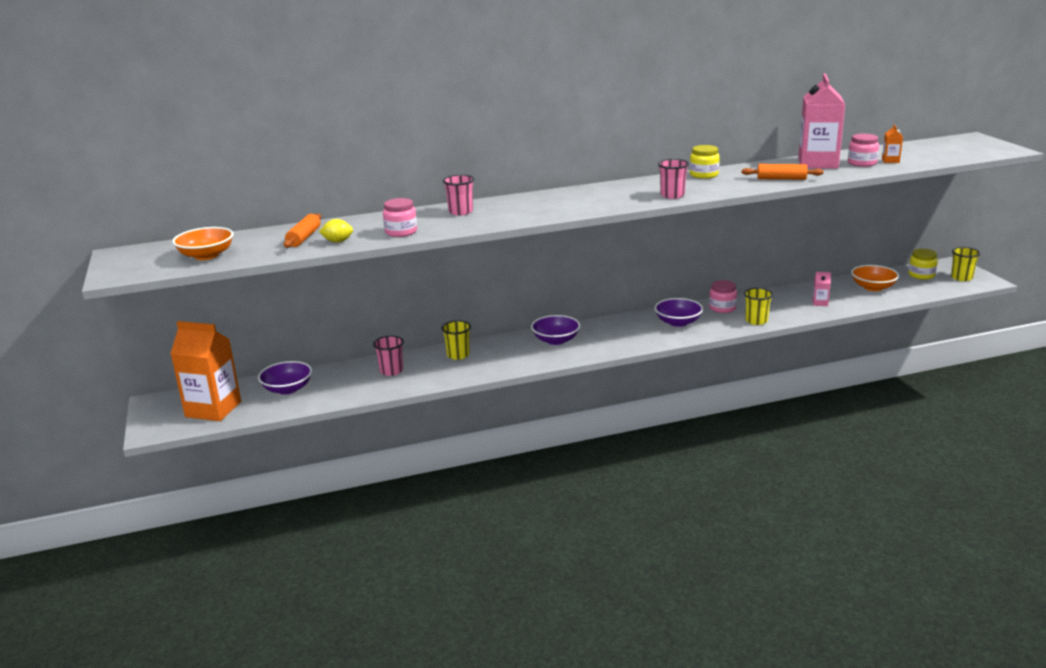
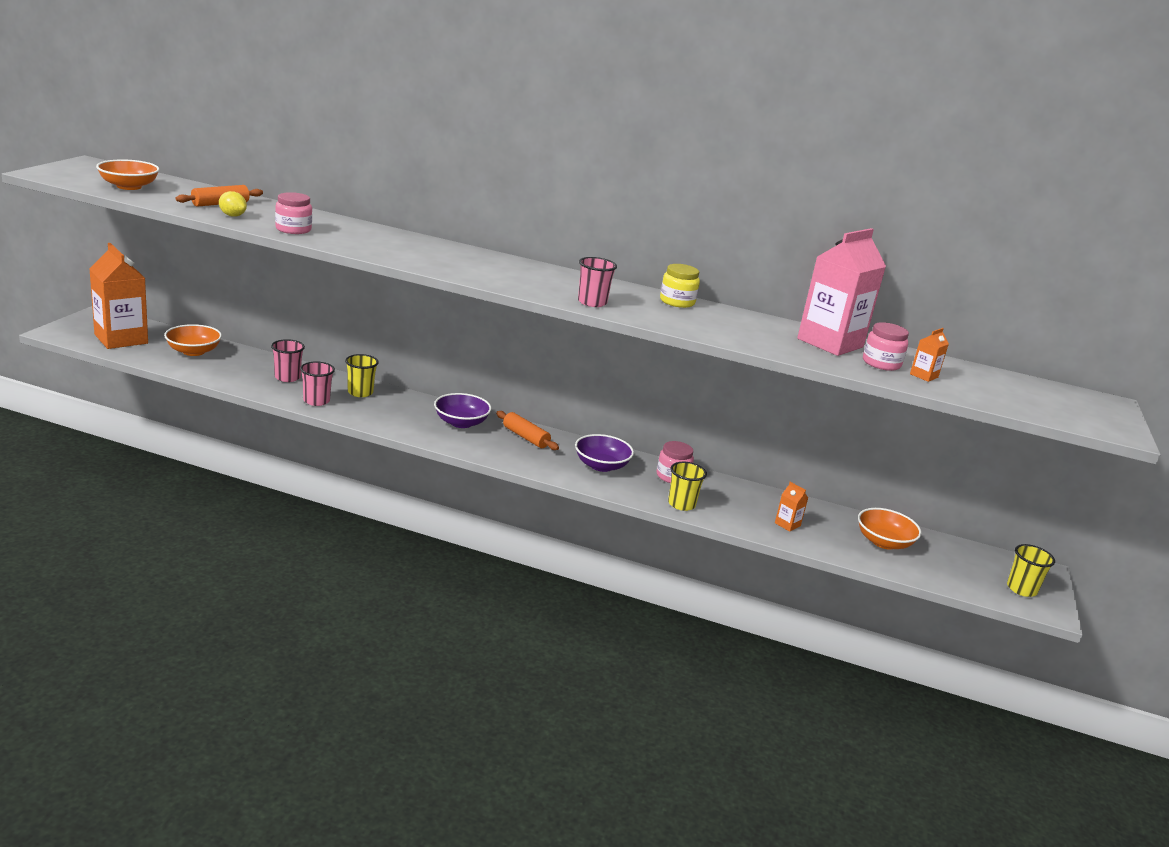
camera: 30 degrees right, 0 degrees up
(287, 389) = (193, 351): purple bowl -> orange bowl
(460, 212) = (380, 237): pink cup -> pink cup (316, 401)
(781, 179) = (744, 337): orange rolling pin -> orange rolling pin (526, 437)
(820, 303) = (787, 524): pink carton -> orange carton
(921, 275) = (973, 561): yellow jar -> none

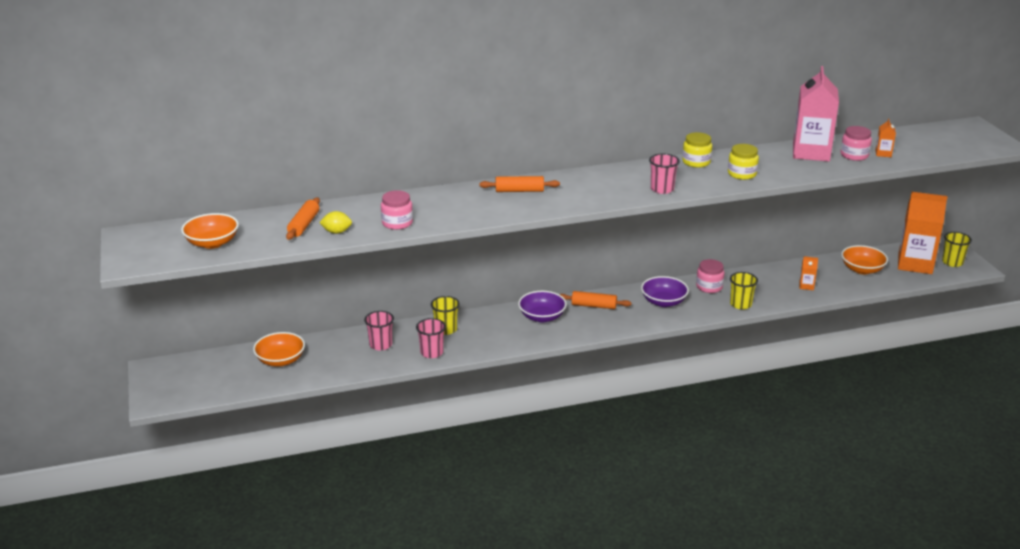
camera: 30 degrees left, 5 degrees up
(121, 339) = (210, 380): orange carton -> orange carton (915, 264)
(450, 253) = (519, 191): none -> orange rolling pin
(707, 326) = (742, 174): none -> yellow jar

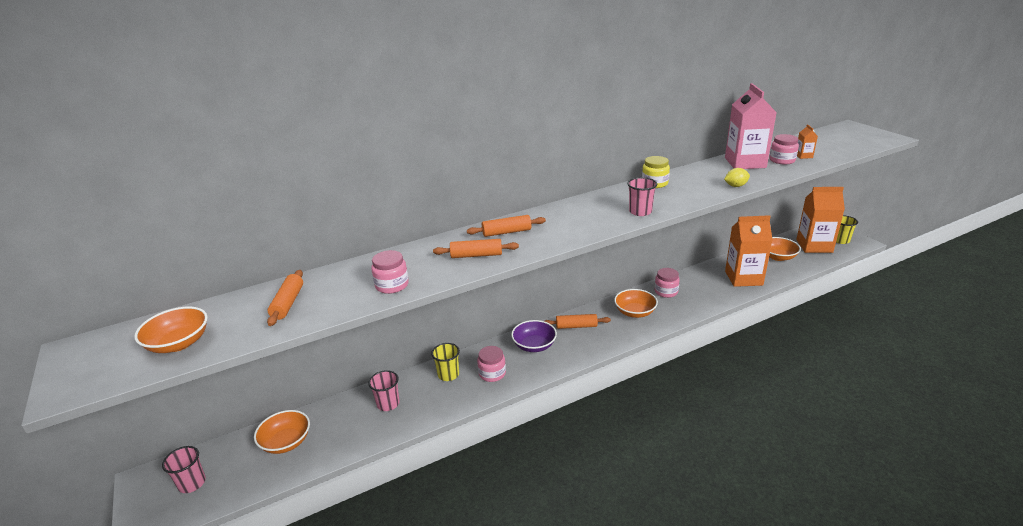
camera: 10 degrees left, 0 degrees up
(337, 232) = (326, 306): yellow lemon -> yellow lemon (735, 186)
(432, 352) = (441, 404): pink cup -> pink cup (192, 483)
(482, 208) = (476, 255): none -> orange rolling pin
(490, 335) = (492, 373): none -> pink jar
(663, 302) = (635, 312): purple bowl -> orange bowl
(740, 304) = (700, 304): yellow cup -> none
(742, 174) = (701, 188): yellow jar -> none
(806, 286) = (743, 278): orange carton -> orange carton, size x2.43

